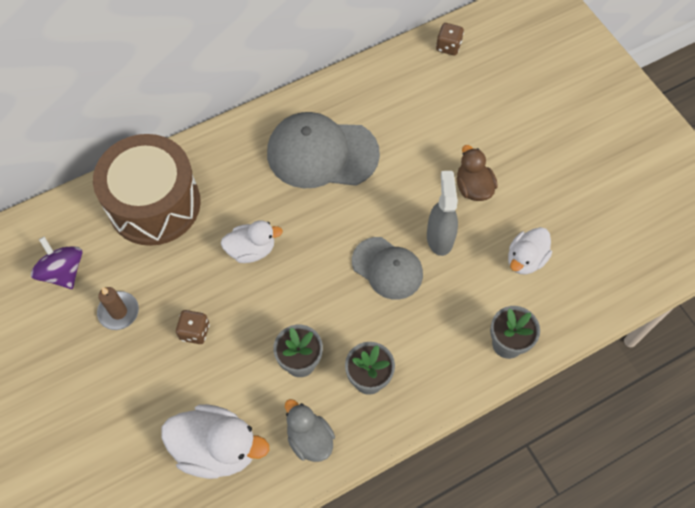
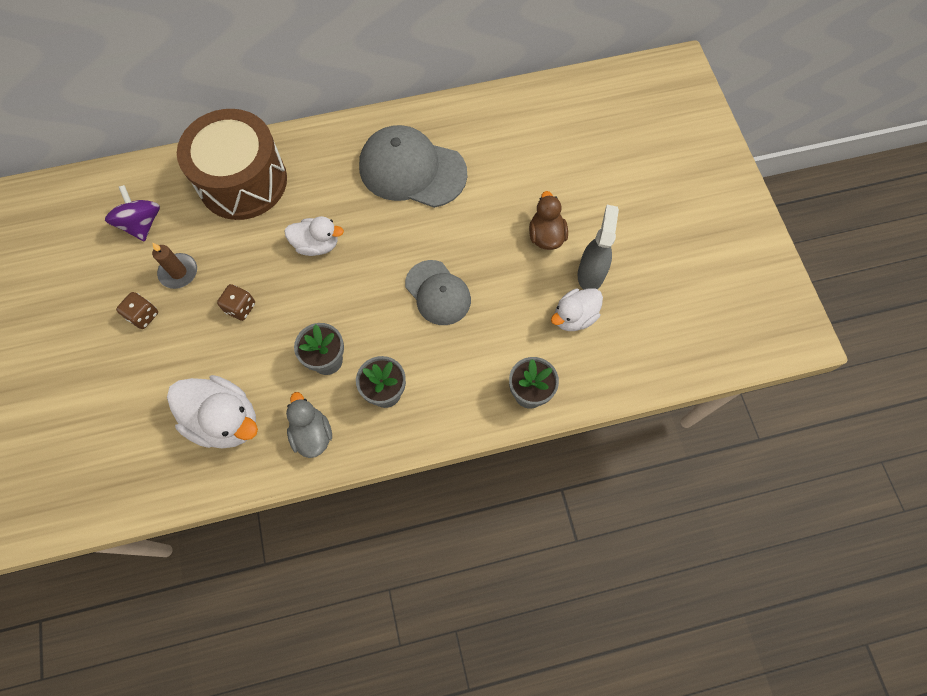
camera: 15 degrees right, 5 degrees up
(440, 237) = (498, 275): grey spray bottle -> grey spray bottle (590, 274)
(448, 46) = (567, 95): brown dice -> brown dice (143, 316)

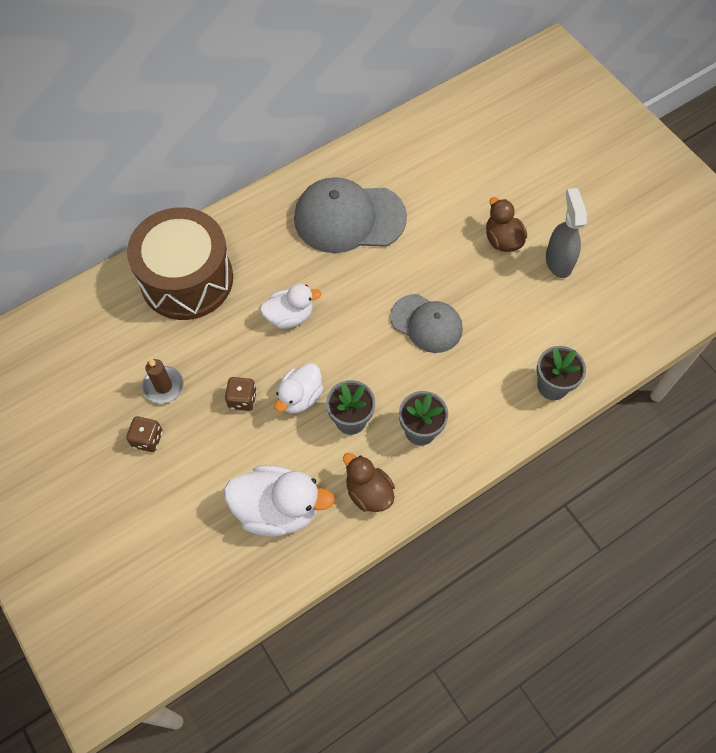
camera: 20 degrees left, 5 degrees down
(142, 224) = (103, 352): purple spinning top -> none
(312, 434) = (368, 492): grey duck -> brown duck
(574, 317) = (561, 304): white duck -> white duck (300, 397)

